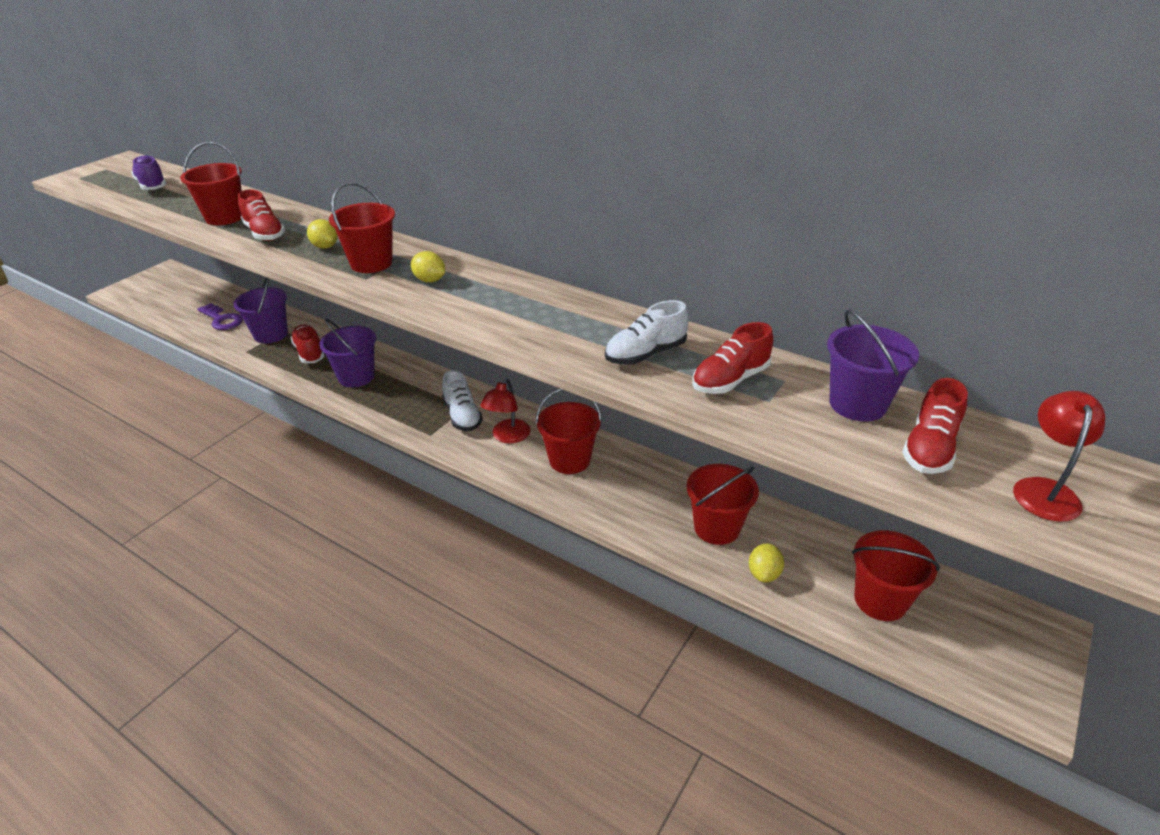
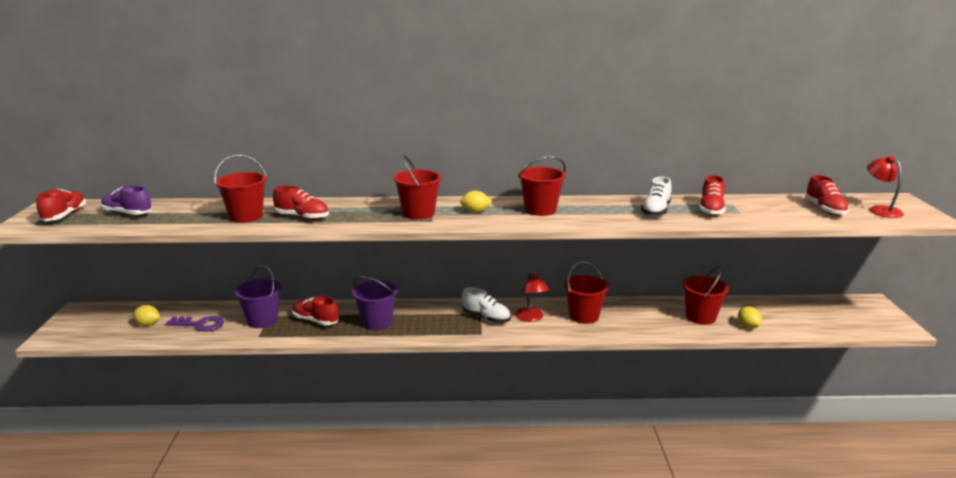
camera: 35 degrees left, 15 degrees down
(111, 175) = (65, 216): none -> red shoe
(325, 247) = (366, 213): yellow lemon -> yellow lemon (148, 324)
(857, 404) = (774, 203): purple bucket -> none
(880, 600) = (805, 317): red bucket -> red bucket (540, 210)

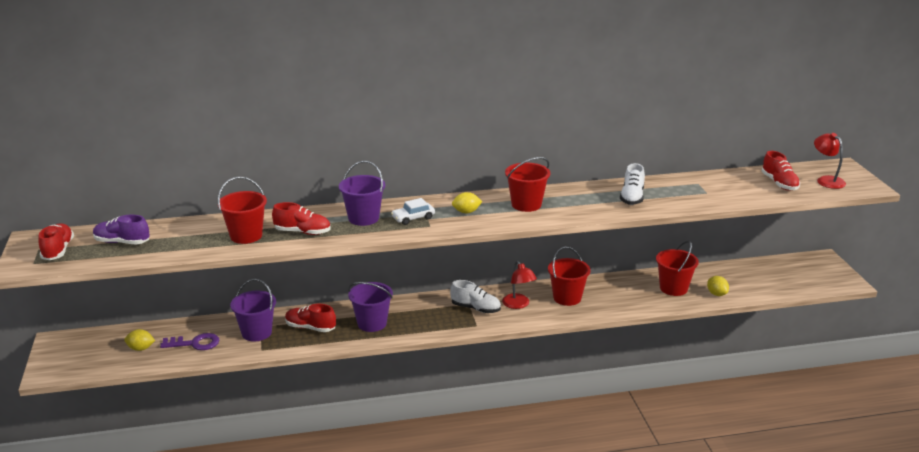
camera: 10 degrees left, 5 degrees up
(369, 210) = (363, 218): none -> purple bucket
(418, 213) = (413, 218): red bucket -> white car
(711, 210) = (680, 192): red shoe -> none

